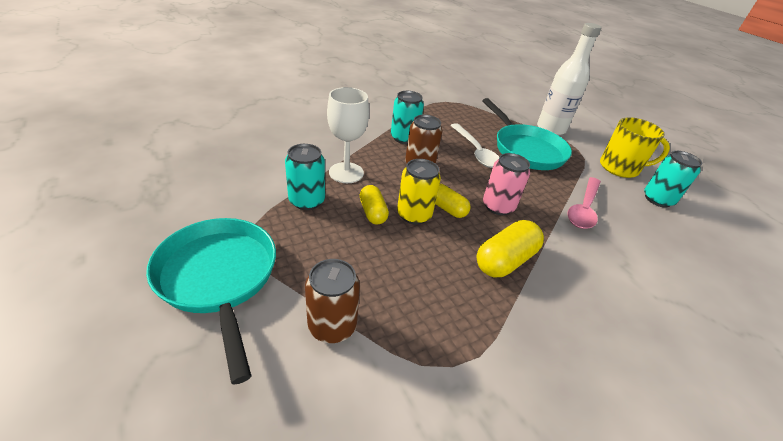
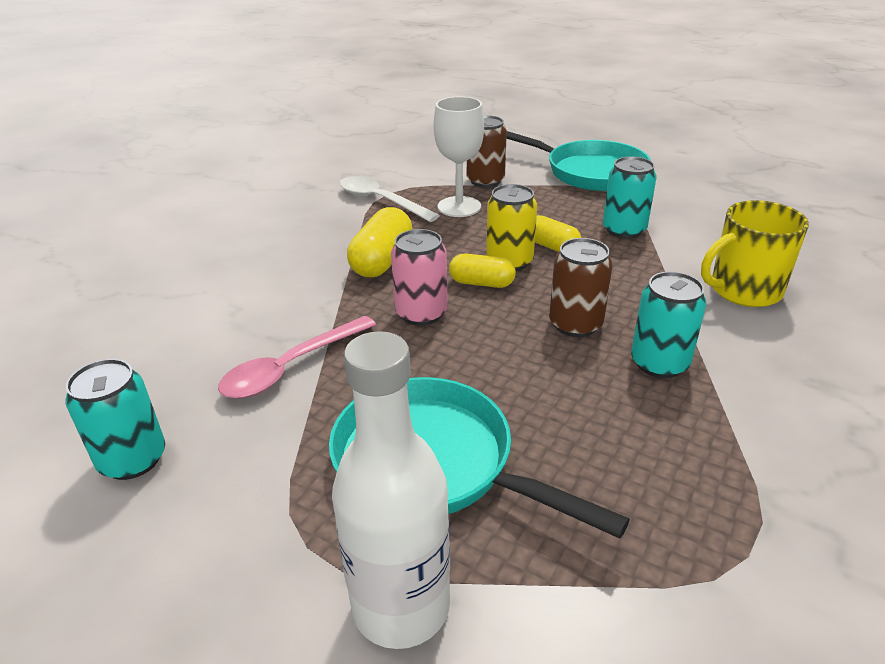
camera: 155 degrees right, 5 degrees down
(346, 173) = (639, 271): white goblet -> white goblet (459, 207)
(475, 151) = (523, 399): white spoon -> white spoon (381, 201)
(583, 209) = (291, 367): pink spoon -> pink spoon turned 135 degrees counterclockwise
(620, 168) = (197, 526): yellow mug -> yellow mug (743, 290)

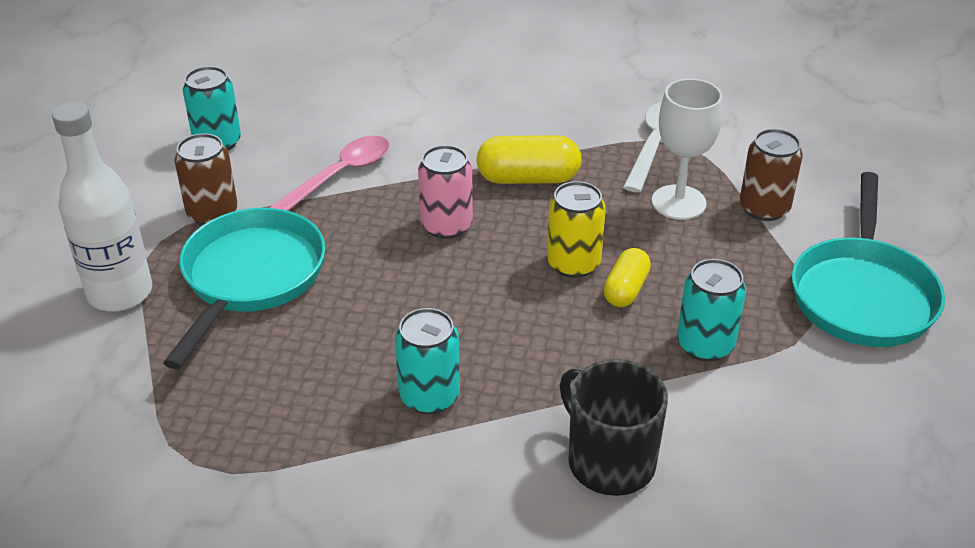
camera: 70 degrees right, 5 degrees up
(291, 367) = (339, 176): pink spoon -> pink spoon turned 105 degrees clockwise
(481, 283) = (519, 252): yellow capsule -> none
(575, 324) = (473, 329): brown can -> brown can (212, 213)
(743, 290) = (609, 461): yellow mug -> black mug

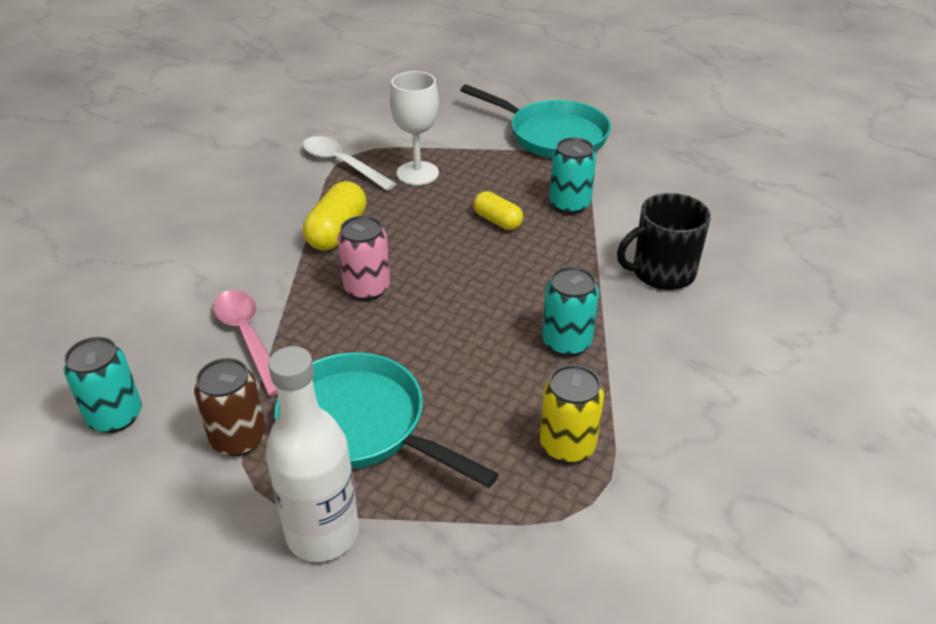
camera: 70 degrees left, 0 degrees up
(573, 263) = (455, 236): yellow can -> yellow can (567, 445)
(764, 208) = (448, 143): brown can -> none

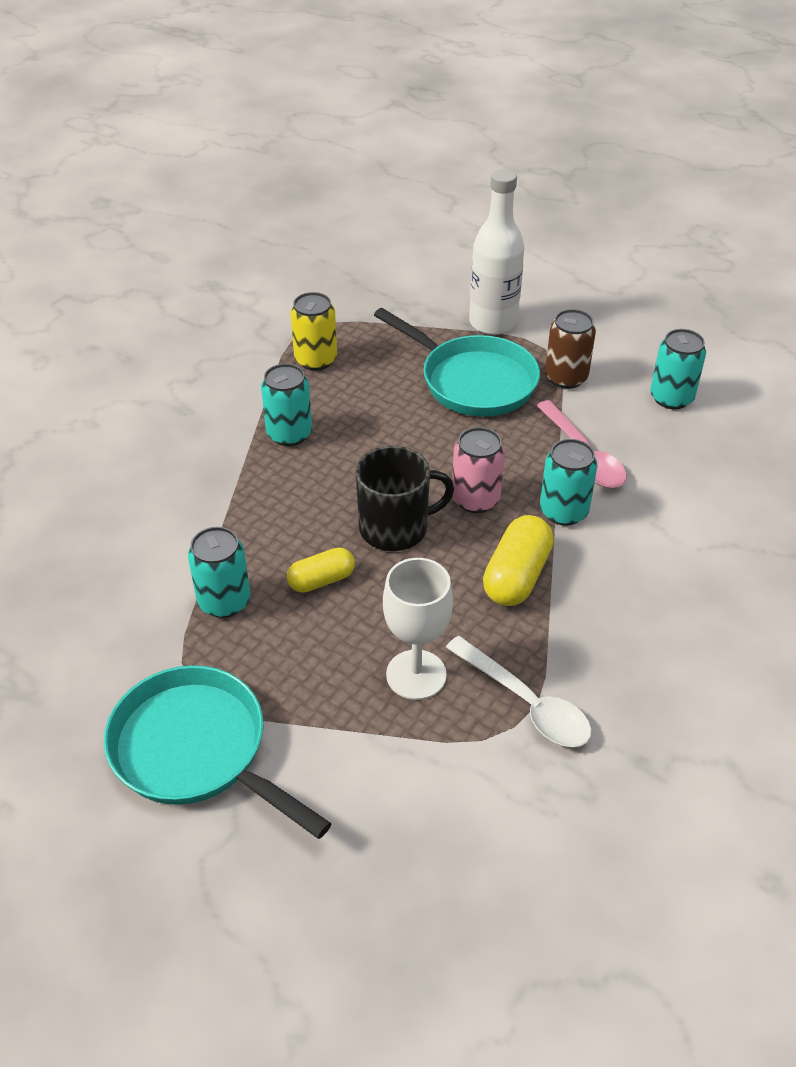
camera: 175 degrees left, 5 degrees up
(284, 282) = (563, 511): none -> turquoise can
(497, 221) = (321, 580): yellow capsule -> yellow capsule turned 75 degrees counterclockwise
(662, 272) = (163, 498): black mug -> black mug (395, 528)

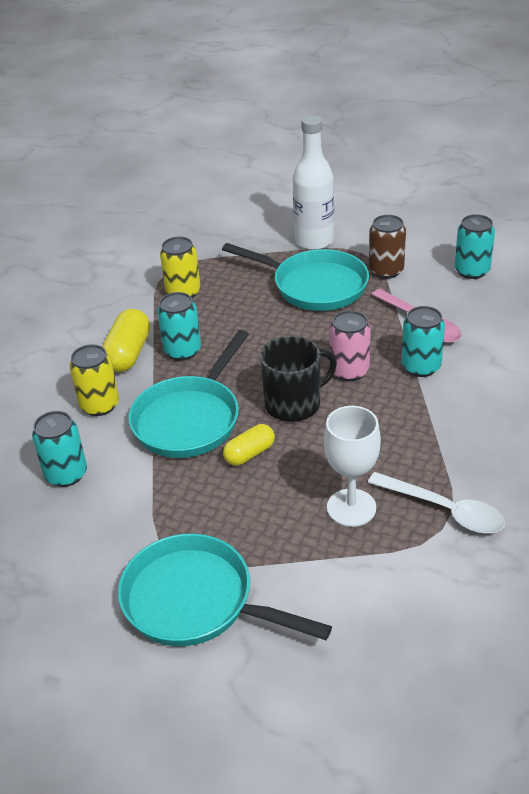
camera: 10 degrees left, 5 degrees down
(172, 483) = (99, 405): none -> yellow can
(224, 601) = (176, 485): turquoise can -> turquoise can (66, 474)
(268, 522) = (190, 419): none -> turquoise pan
(516, 576) = (402, 420): yellow capsule -> yellow capsule (128, 354)

